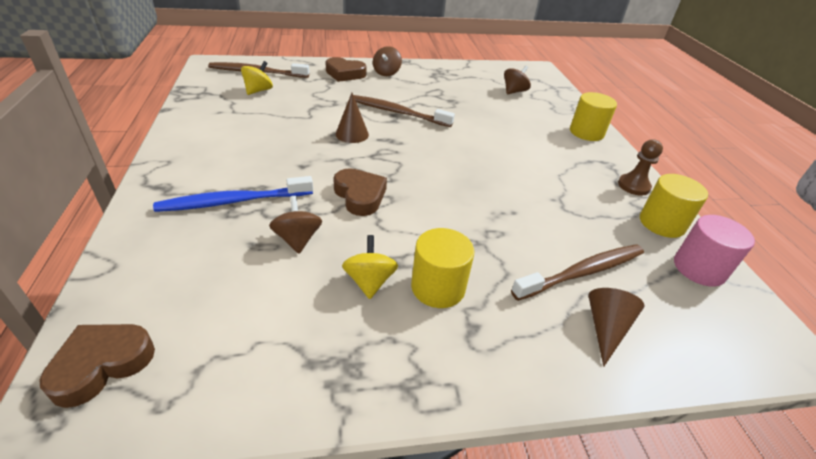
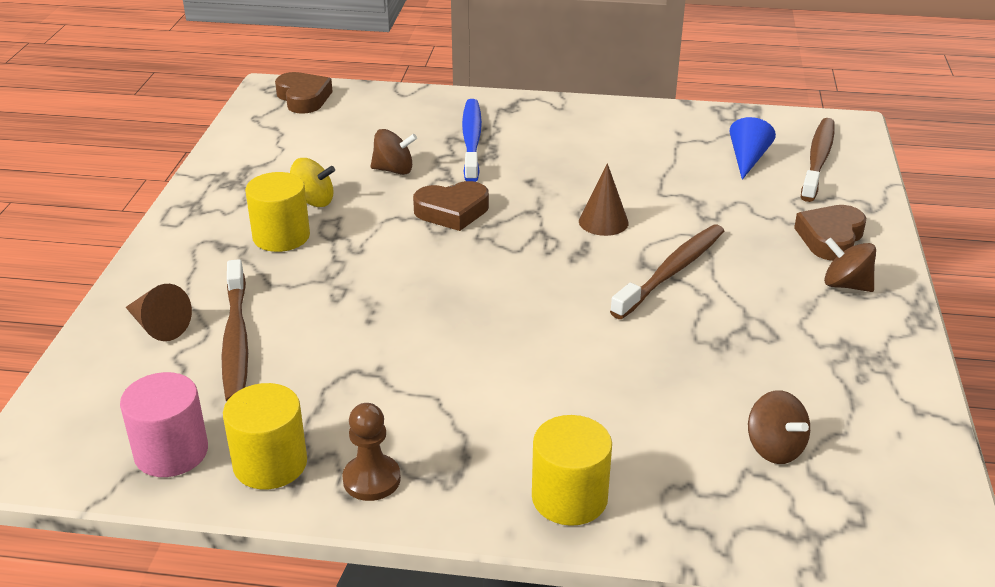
camera: 110 degrees right, 5 degrees down
(258, 91) = (747, 159): yellow spinning top -> blue cone

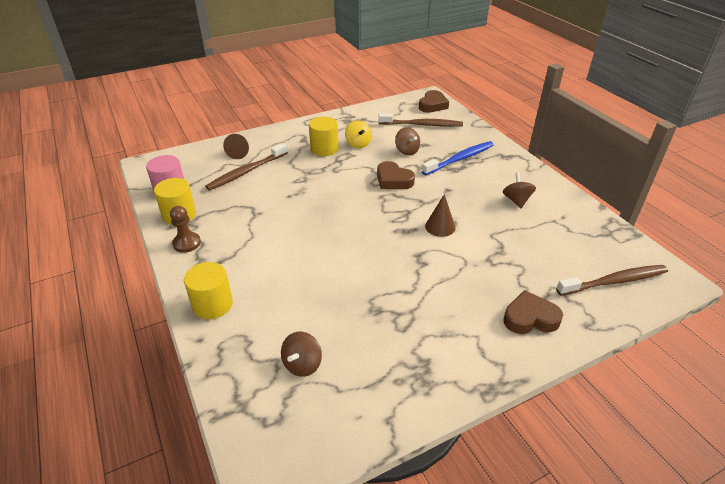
camera: 55 degrees right, 5 degrees up
(672, 271) = (422, 267): brown toothbrush -> brown toothbrush (422, 125)
(747, 159) = (572, 252): blue cone -> none
(846, 285) = (486, 342): brown spinning top -> brown spinning top (516, 200)

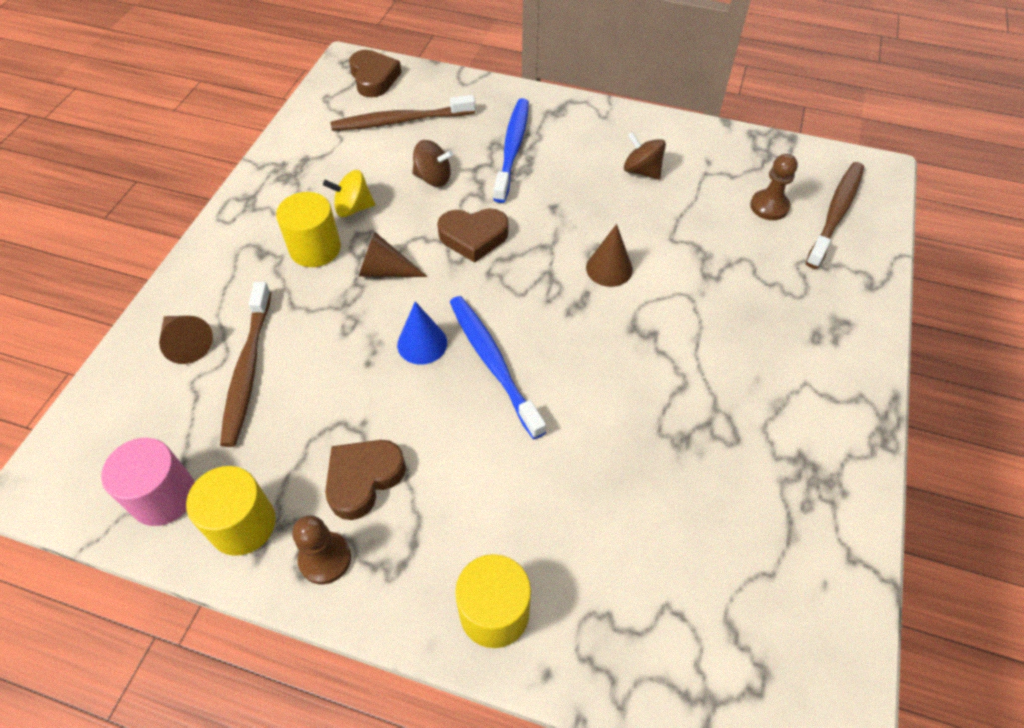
camera: 45 degrees left, 15 degrees up
(302, 364) = (699, 583): brown spinning top -> none
(318, 202) = (422, 343): none -> blue cone
(336, 226) = (493, 363): none -> blue toothbrush
(340, 171) = (385, 271): none -> brown cone
(358, 144) = (353, 208): yellow spinning top -> yellow spinning top turned 150 degrees clockwise
(422, 125) = (400, 121): brown toothbrush -> brown toothbrush turned 150 degrees counterclockwise
(530, 318) = (822, 319): brown heart -> brown heart (363, 479)
(572, 254) = (769, 206): none -> brown pawn

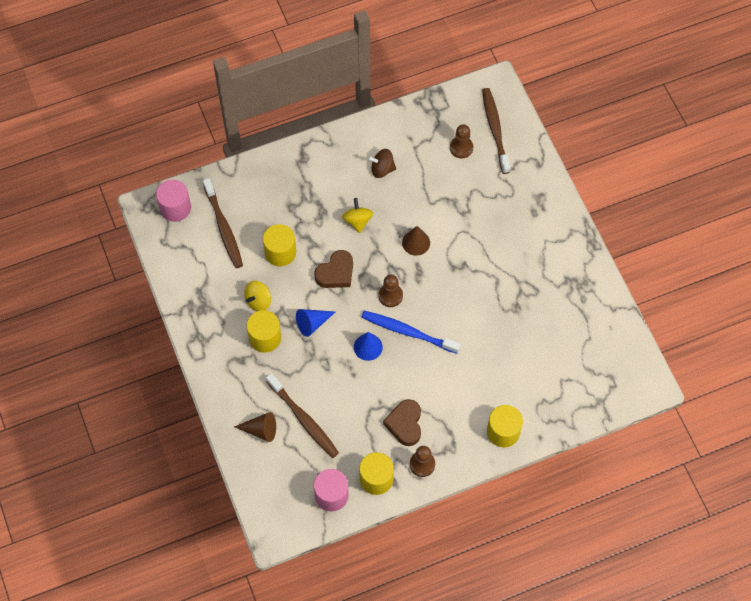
camera: 40 degrees left, 10 degrees up
(374, 78) = (175, 208): brown heart -> pink cylinder
(385, 271) = (312, 323): brown cone -> blue cone
(400, 121) = (223, 228): brown toothbrush -> brown toothbrush turned 60 degrees counterclockwise
(433, 178) = (280, 252): brown spinning top -> yellow cylinder
(512, 149) = (303, 202): blue toothbrush -> none
(514, 305) = (390, 296): none -> brown pawn
(557, 202) = (357, 221): none -> yellow spinning top

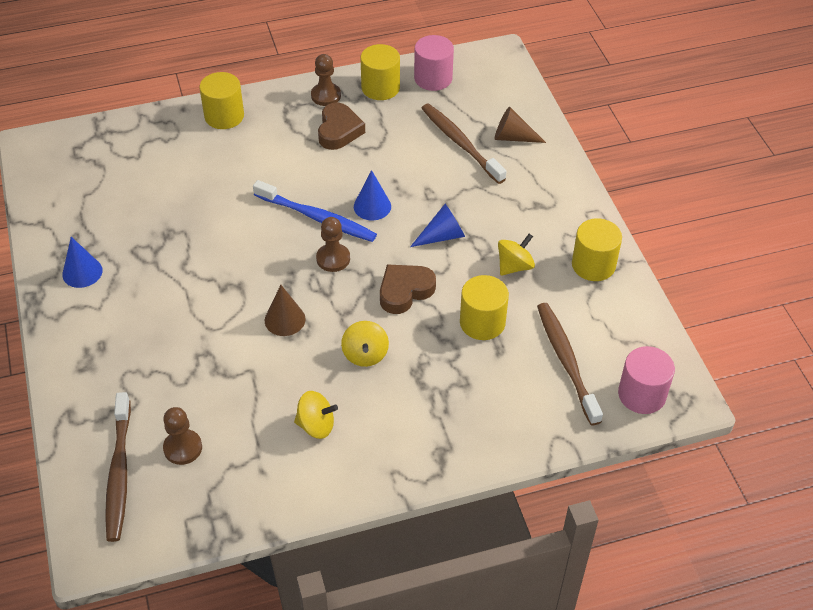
camera: 175 degrees left, 15 degrees down
(265, 338) = (506, 225): yellow cylinder -> yellow cylinder (593, 265)
(382, 169) = (316, 425): brown spinning top -> yellow spinning top
(567, 268) = (82, 272): none -> blue cone

